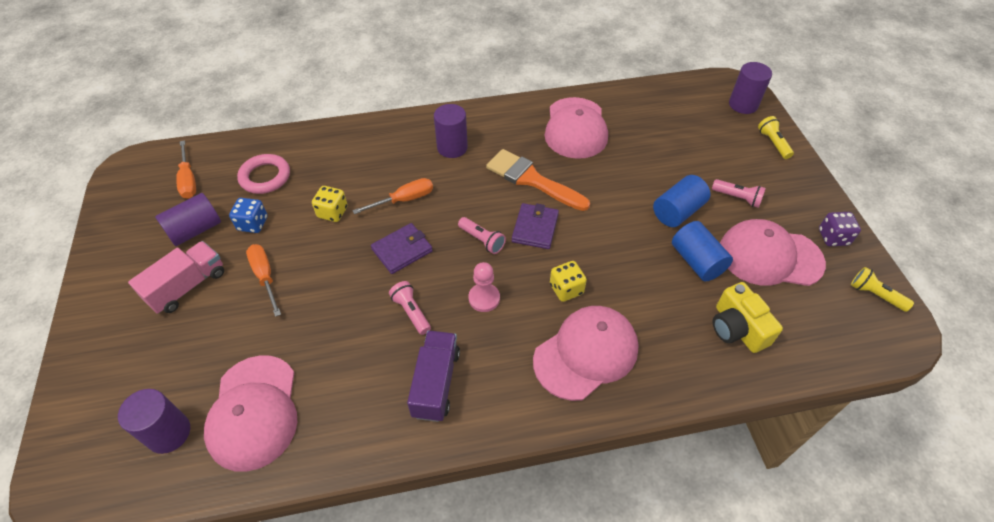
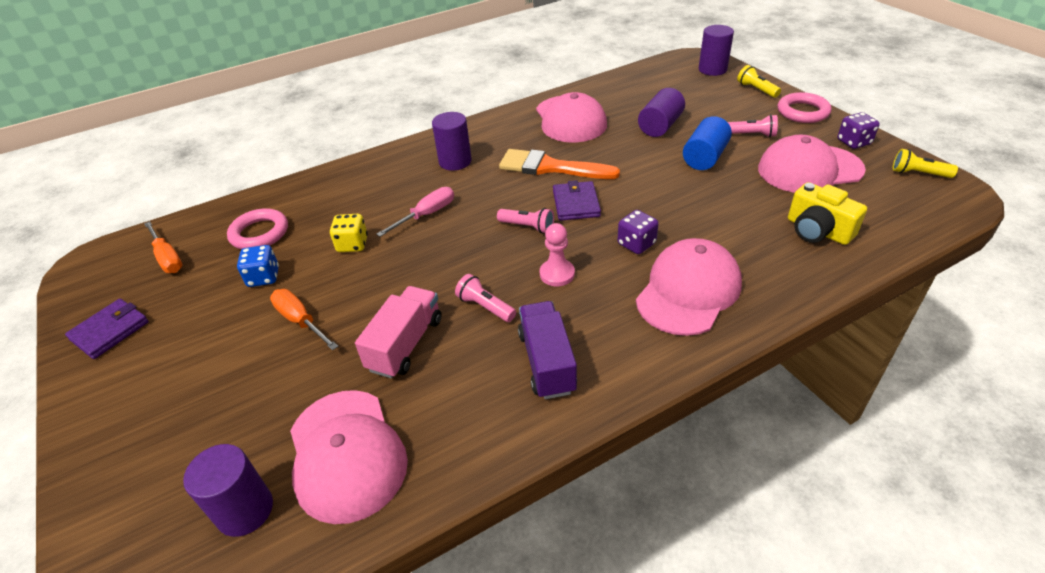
camera: 15 degrees left, 10 degrees down
(187, 286) = (208, 355): pink truck -> pink truck (405, 344)
(195, 230) = (195, 300): purple cylinder -> purple cylinder (660, 126)
(402, 250) = (446, 257): purple wallet -> purple wallet (110, 331)
(404, 200) = (426, 215): orange screwdriver -> pink screwdriver
(566, 289) = (636, 244): yellow dice -> purple dice
(697, 261) = (747, 190): blue cylinder -> none
(803, 185) = (802, 112): none -> pink ring

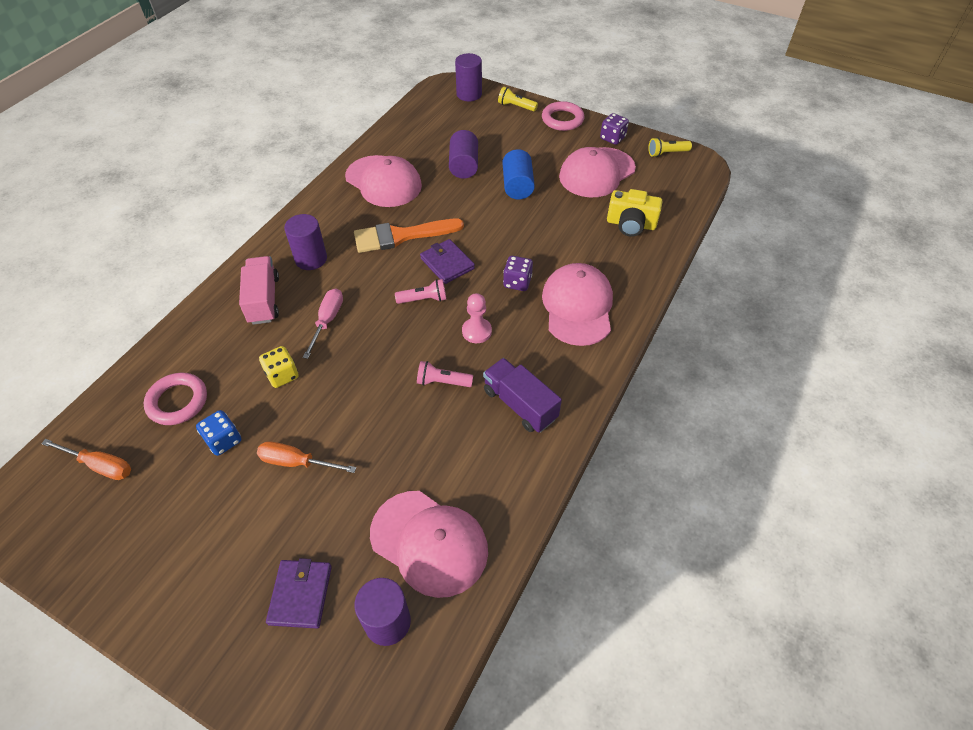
camera: 35 degrees left, 10 degrees up
(110, 331) = (112, 558): purple wallet -> purple wallet (300, 595)
(405, 344) = (404, 440): pink truck -> pink truck (264, 300)
(752, 135) = (539, 153): pink flashlight -> none

